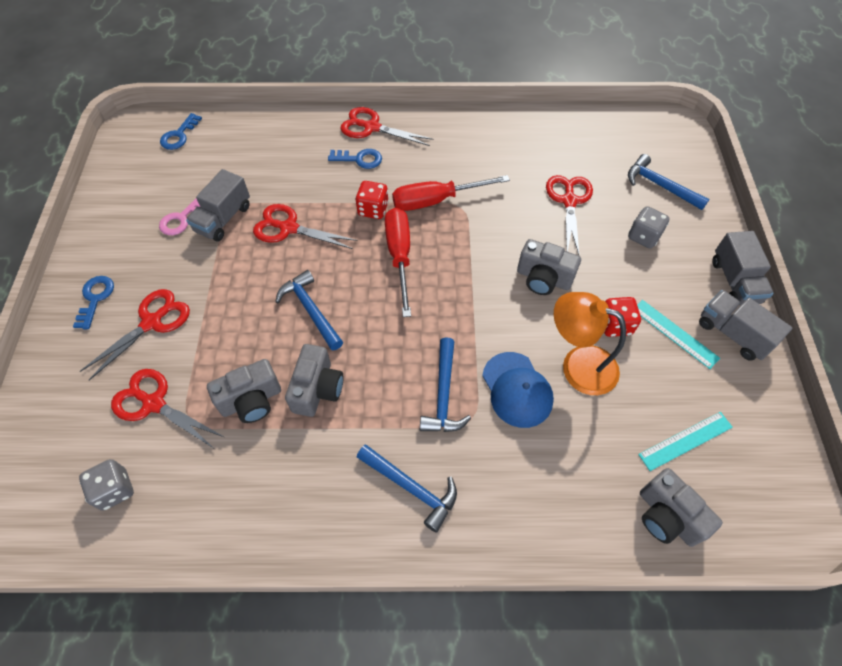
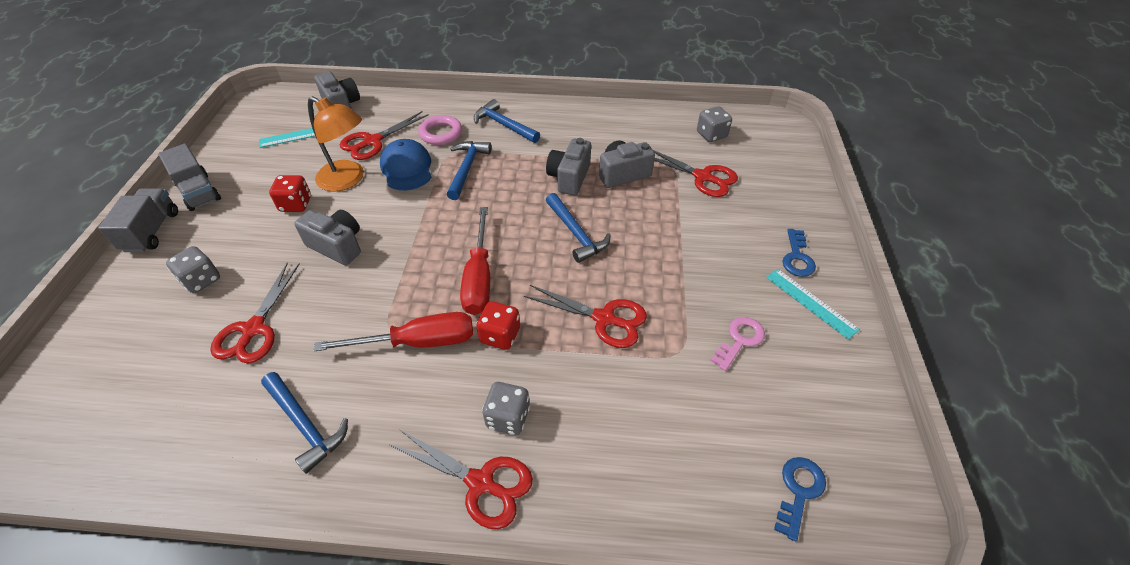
camera: 175 degrees left, 10 degrees down
(152, 322) = (729, 233): red scissors -> red scissors (373, 141)
(223, 219) = (686, 336): grey truck -> none
(359, 159) = (508, 417): blue key -> grey dice
(496, 461) = (441, 133): none -> pink ring
(660, 186) = (124, 342): blue hammer -> blue hammer (305, 424)
(674, 333) = (248, 195): turquoise ruler -> turquoise ruler (811, 302)

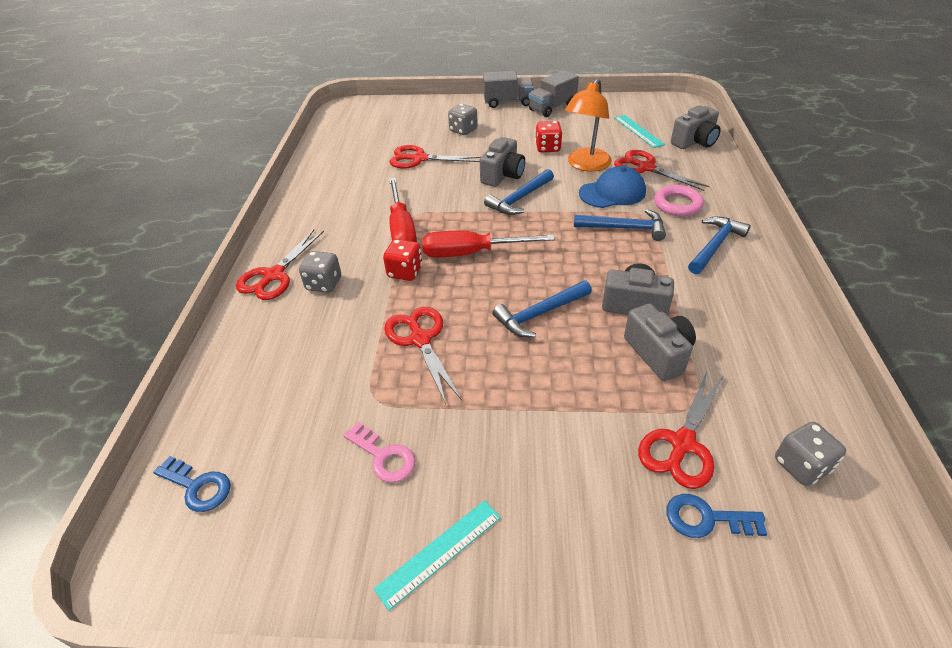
camera: 90 degrees right, 5 degrees down
(305, 424) = (339, 194): blue hammer -> blue hammer (520, 199)
(604, 319) = (420, 339): red scissors -> red scissors turned 135 degrees clockwise
(797, 257) = (526, 551): blue key -> blue key (706, 518)

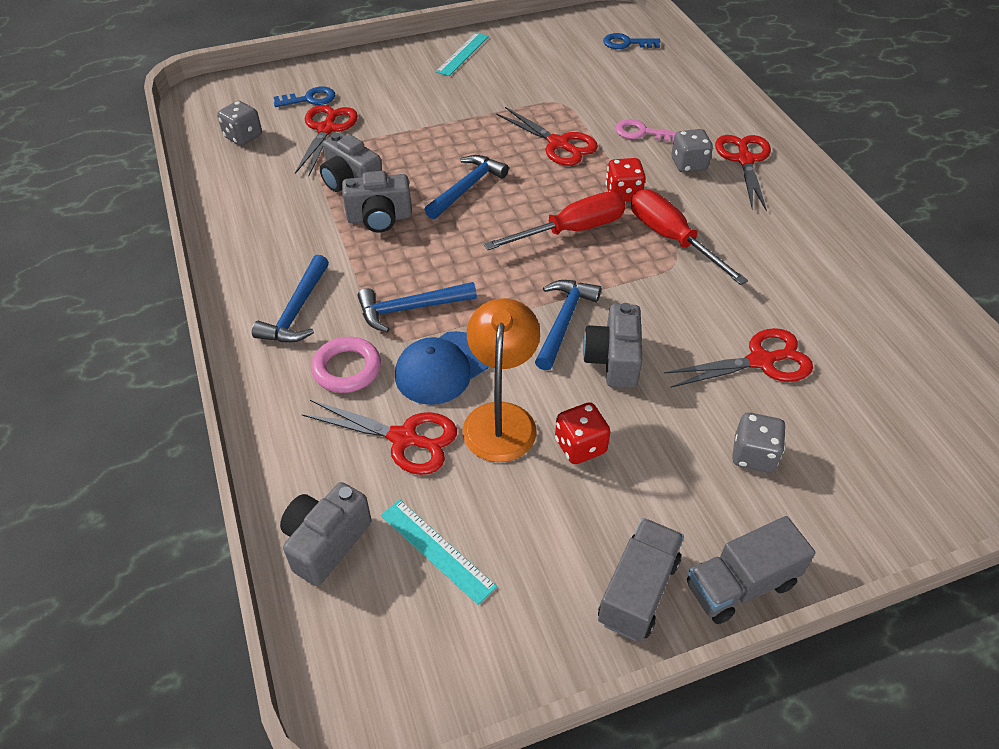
camera: 155 degrees right, 5 degrees up
(384, 456) = (526, 78): pink key -> pink key (641, 133)

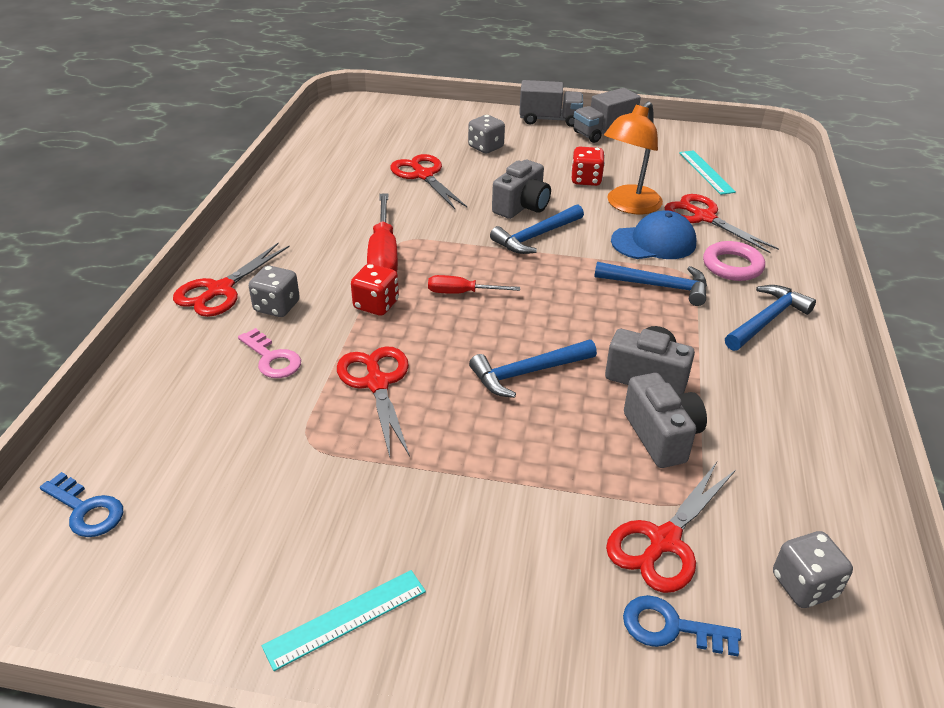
camera: 150 degrees left, 10 degrees down
(326, 542) = (775, 193): grey camera -> none
(571, 230) = (462, 293): red screwdriver -> red screwdriver, size x0.57
(761, 361) = (423, 175): red scissors -> red scissors turned 45 degrees clockwise

